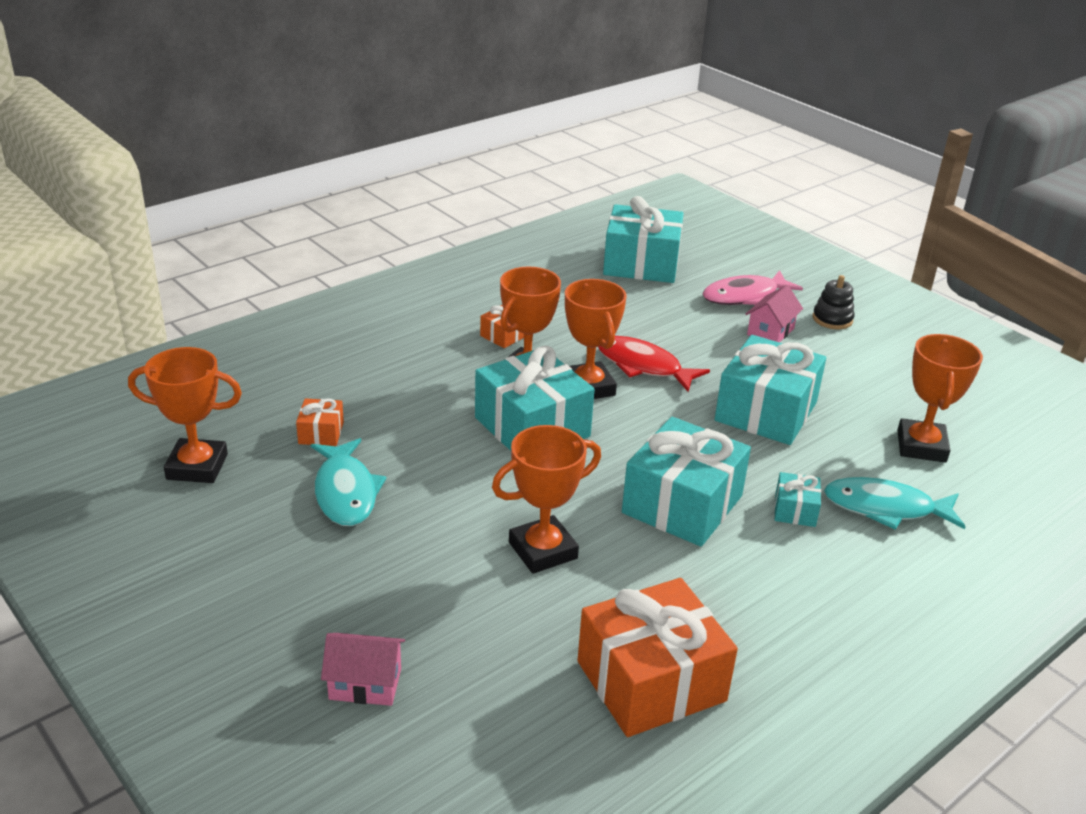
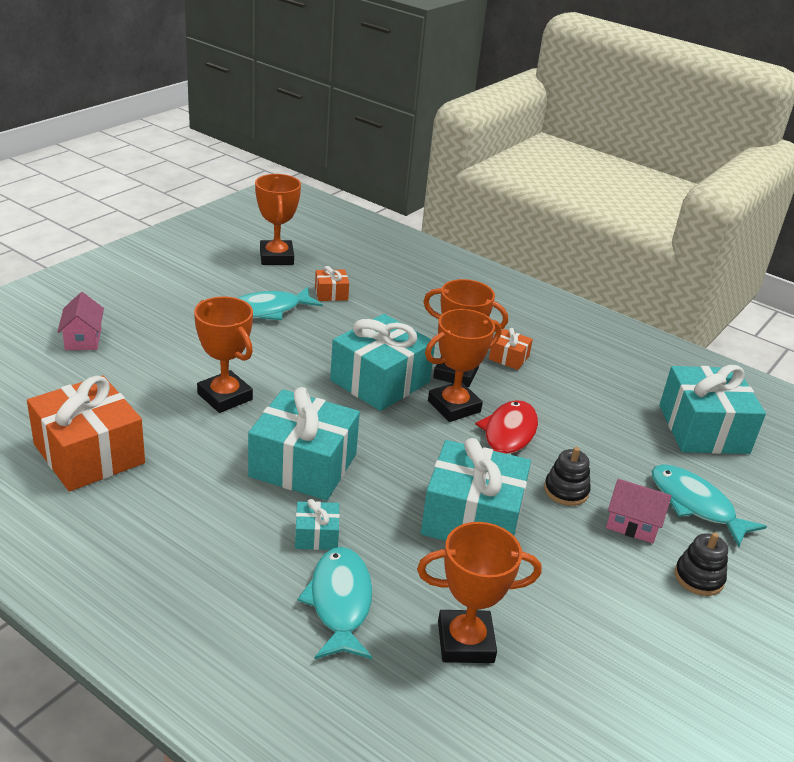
camera: 75 degrees right, 0 degrees up
(726, 353) = (566, 491): none -> black stacking toy
(744, 296) = (695, 505): pink fish -> turquoise fish

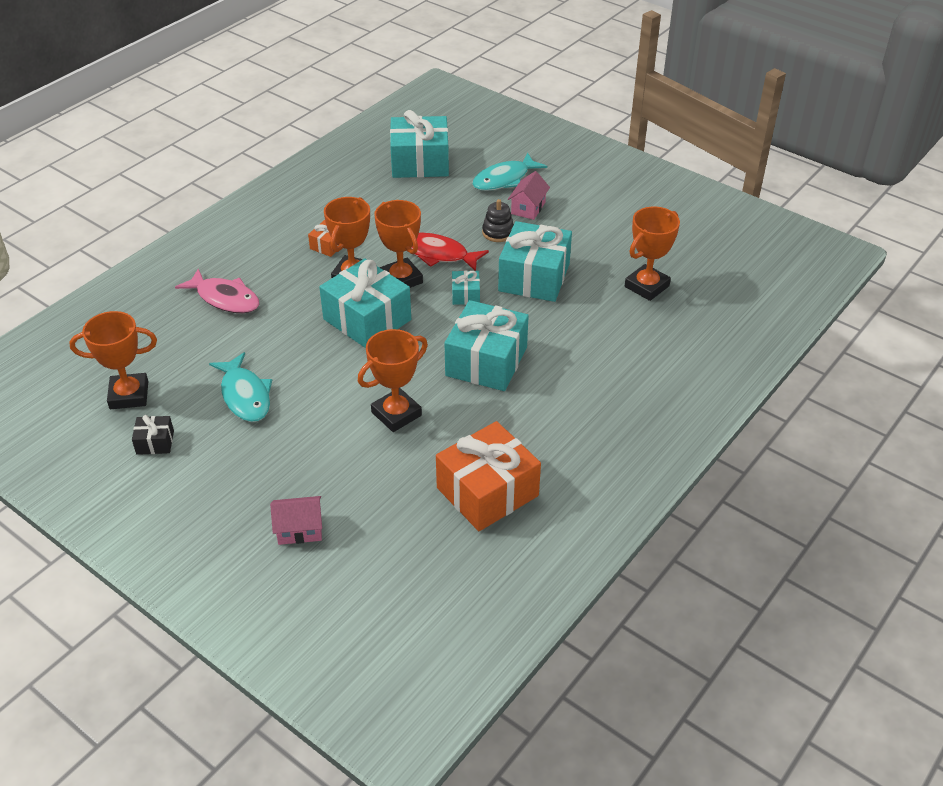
camera: 85 degrees left, 10 degrees up
(215, 270) = (155, 442): none -> black gift
(316, 535) = (564, 352): turquoise gift -> turquoise gift (465, 295)
(331, 293) = (212, 352): orange gift -> none
(340, 602) = (626, 339): turquoise fish -> none
(410, 298) = (225, 298): none -> pink fish
(465, 642) = (647, 286): orange trophy -> orange trophy turned 45 degrees clockwise
(698, 578) = (572, 189): black stacking toy -> none

